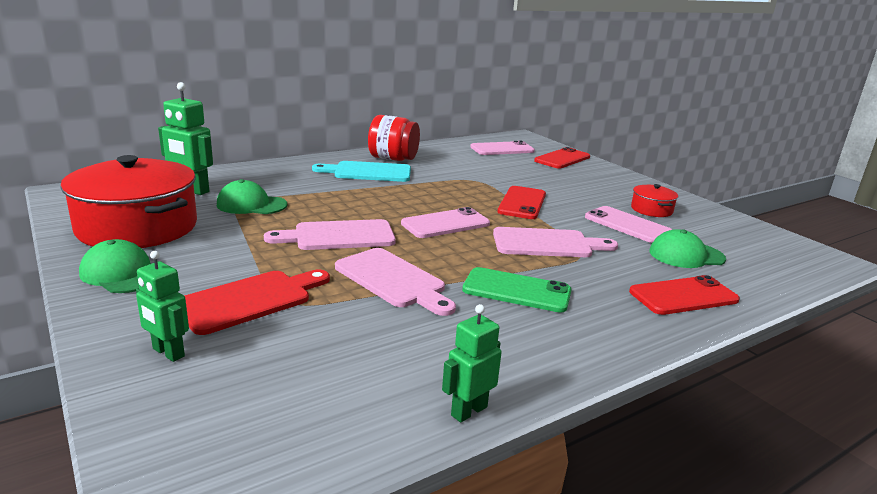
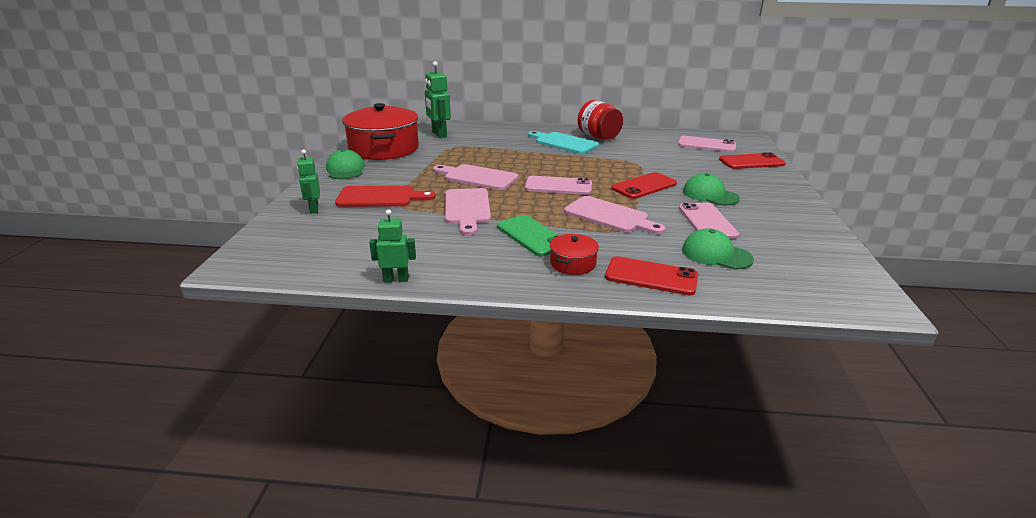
camera: 40 degrees right, 5 degrees up
(251, 205) = (458, 149): green cap -> green cap (710, 195)
(651, 210) = (757, 217): red pot -> red pot (572, 263)

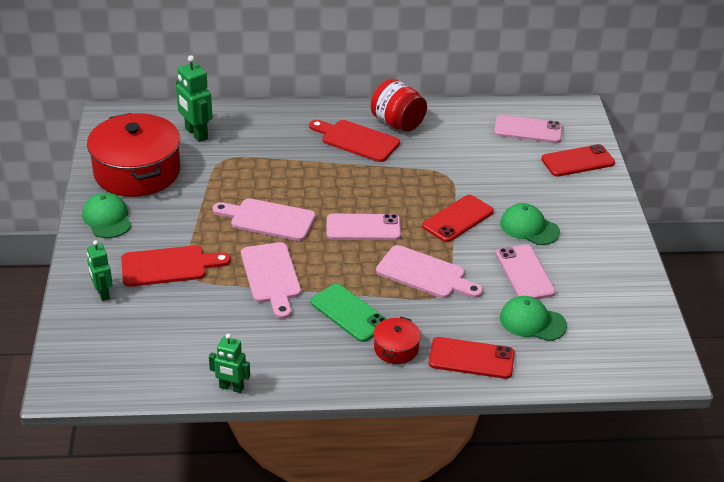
camera: 10 degrees left, 10 degrees up
(396, 279) = (231, 388): green robot -> green robot turned 150 degrees counterclockwise
(564, 143) = (357, 140): turquoise cutting board -> red cutting board

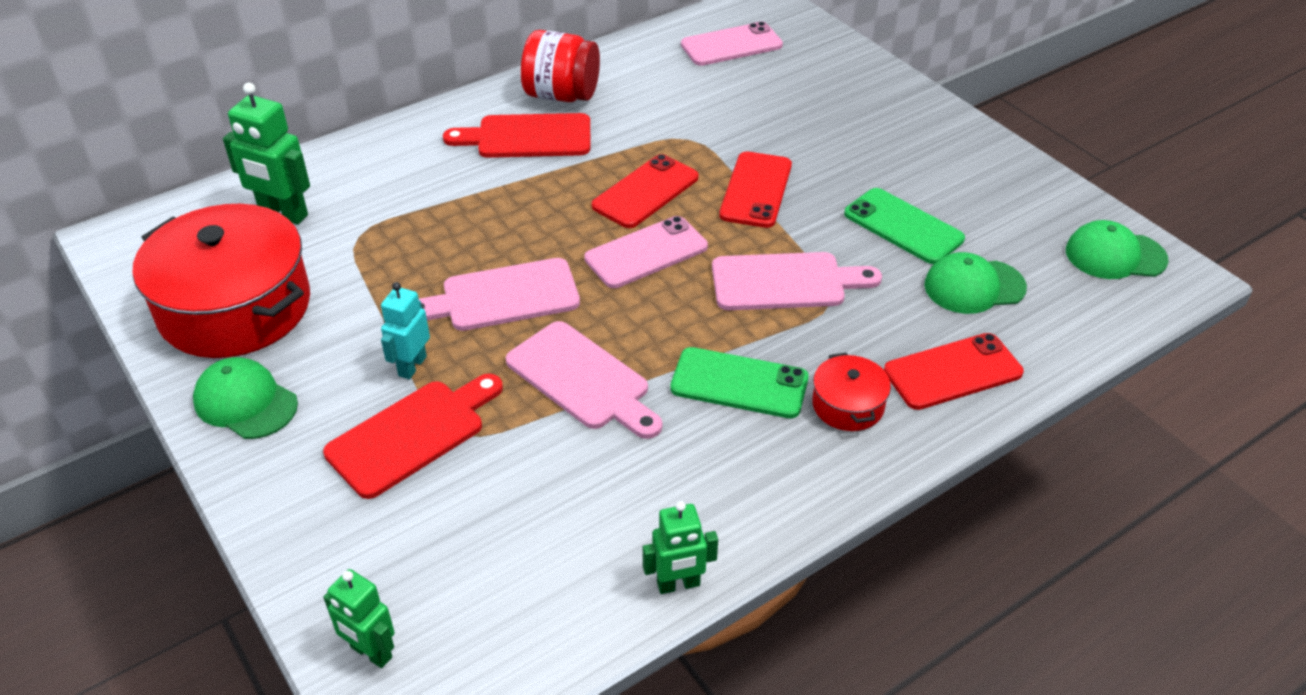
camera: 30 degrees left, 5 degrees up
(102, 293) = (340, 530): green robot -> green robot (371, 652)
(195, 234) = (412, 366): none -> turquoise robot
(525, 273) = (903, 226): pink phone -> green phone
(529, 227) = (851, 166): green cap -> green cap (1115, 255)
(577, 161) = (825, 62): red phone -> red phone (645, 192)

